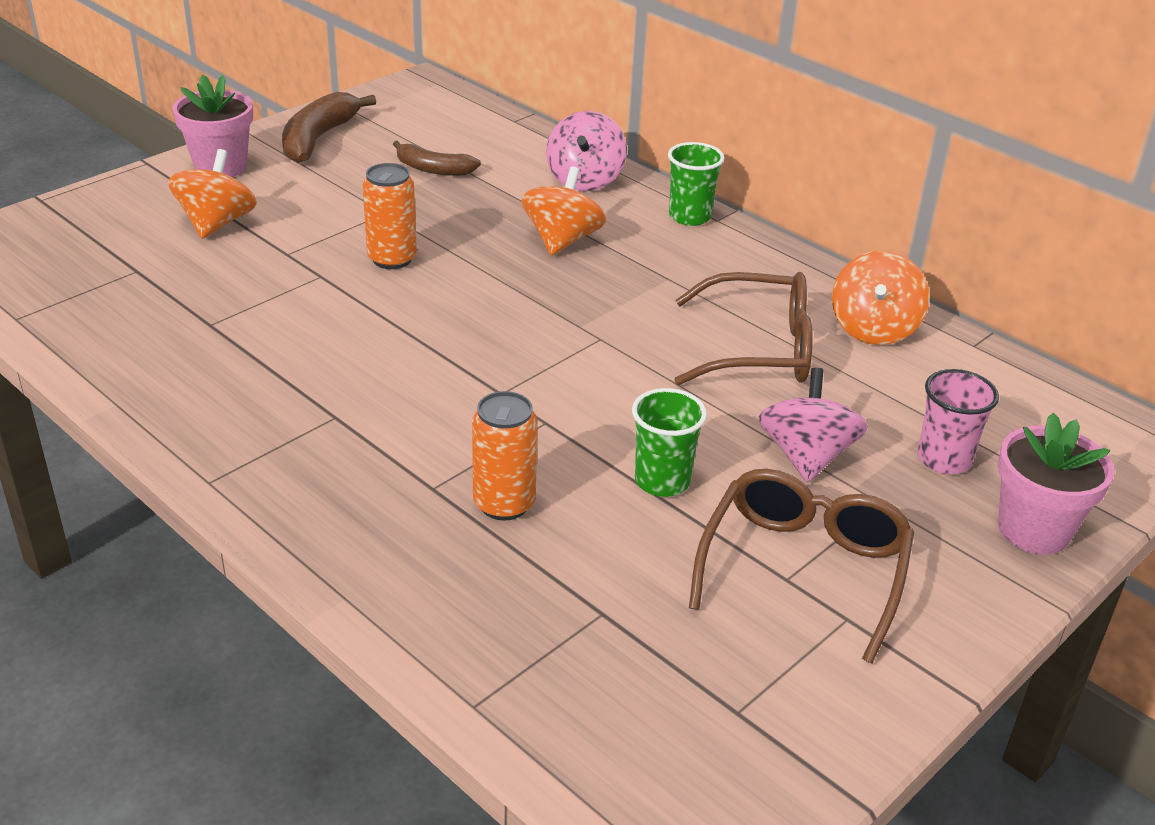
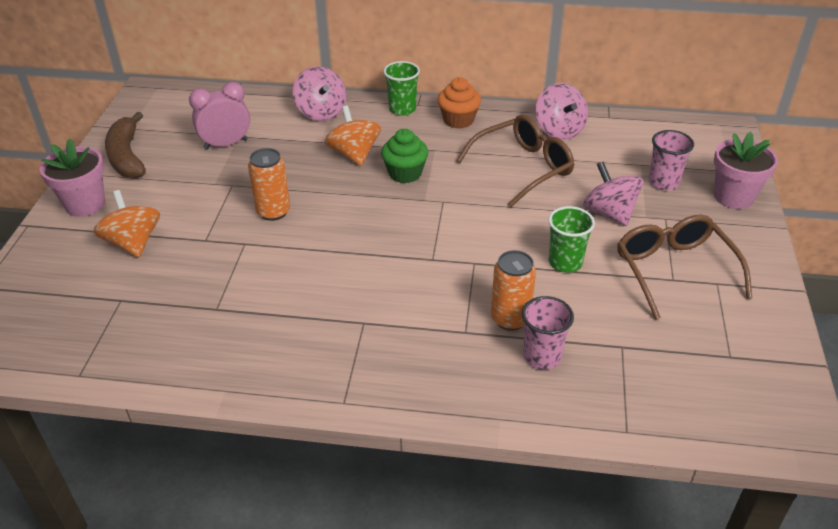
camera: 35 degrees left, 5 degrees up
(433, 169) = (226, 144): brown banana -> pink clock
(485, 564) = (542, 356): none -> pink cup
(595, 287) = (405, 173): none -> green cupcake
(746, 258) = (458, 120): none -> orange cupcake
(873, 328) = (559, 130): orange spinning top -> pink spinning top

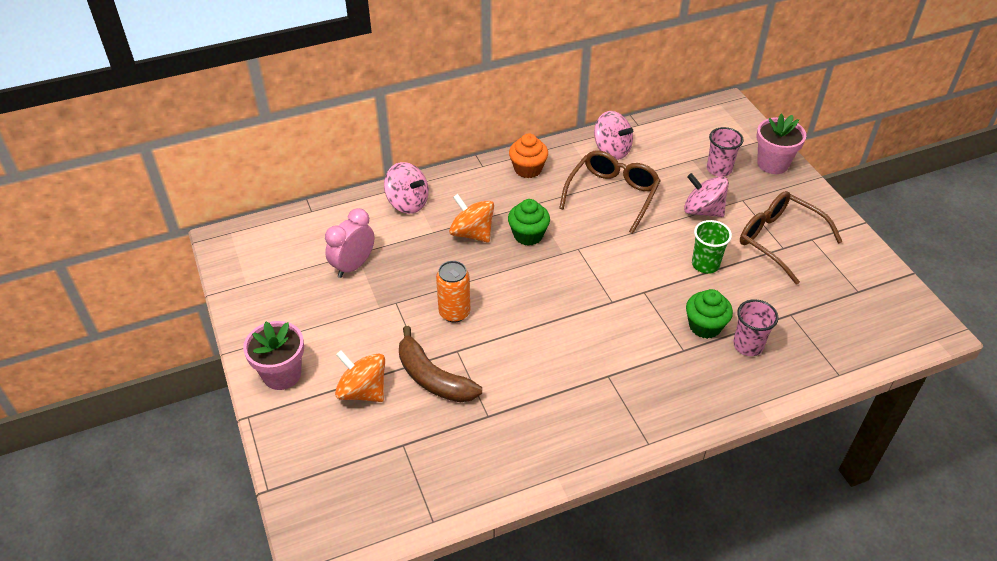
camera: 30 degrees left, 5 degrees up
(127, 156) = (273, 313): brown banana -> brown banana (433, 378)
(402, 109) = (473, 175): green cup -> none
(510, 319) = (705, 326): orange can -> green cupcake

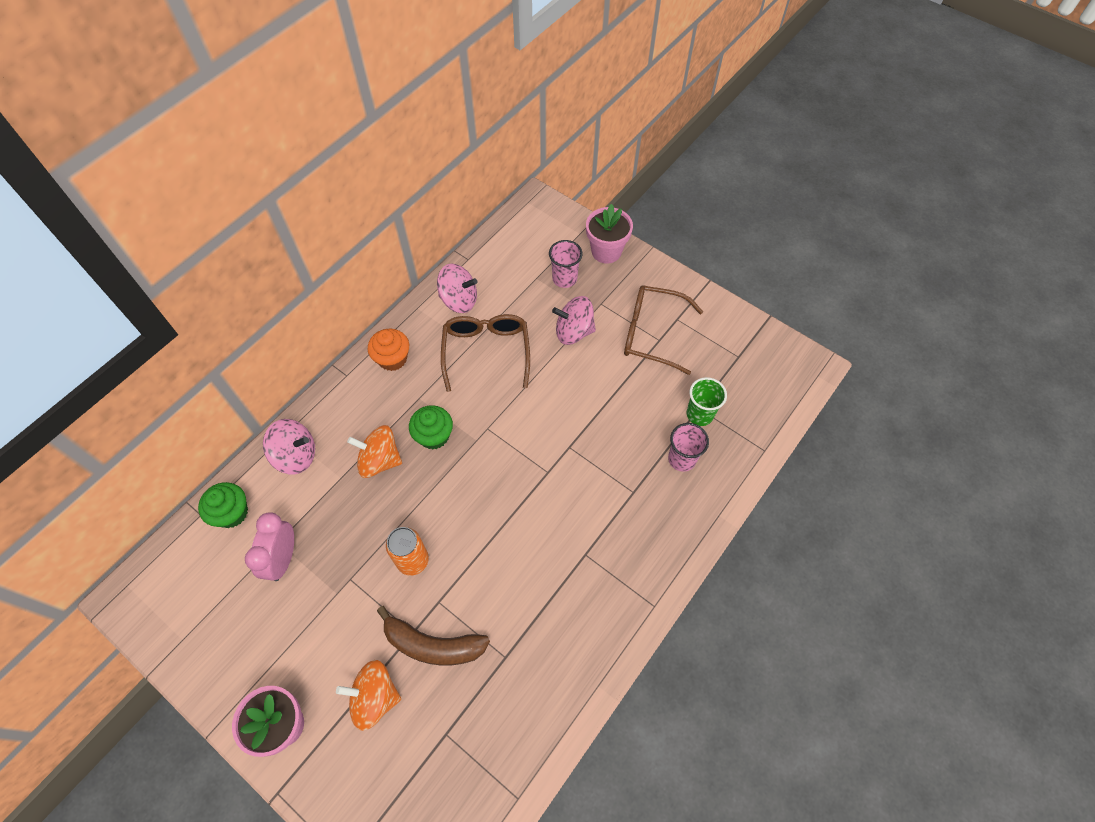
camera: 30 degrees left, 15 degrees up
(705, 264) = (605, 390): green cup -> green cup (699, 414)
(705, 326) = (638, 457): green cupcake -> green cupcake (232, 513)

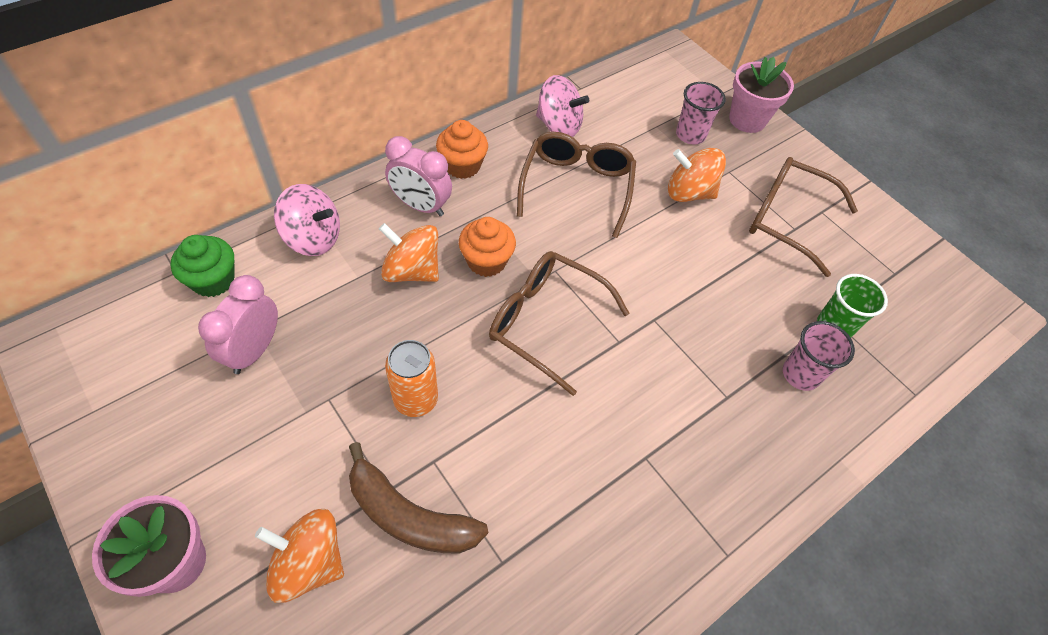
camera: 10 degrees right, 5 degrees down
(370, 403) = (421, 206): none -> pink clock
(434, 436) = (486, 261): green cupcake -> orange cupcake
(490, 472) = (545, 322): none -> brown glasses
(574, 331) = (689, 192): pink spinning top -> orange spinning top

